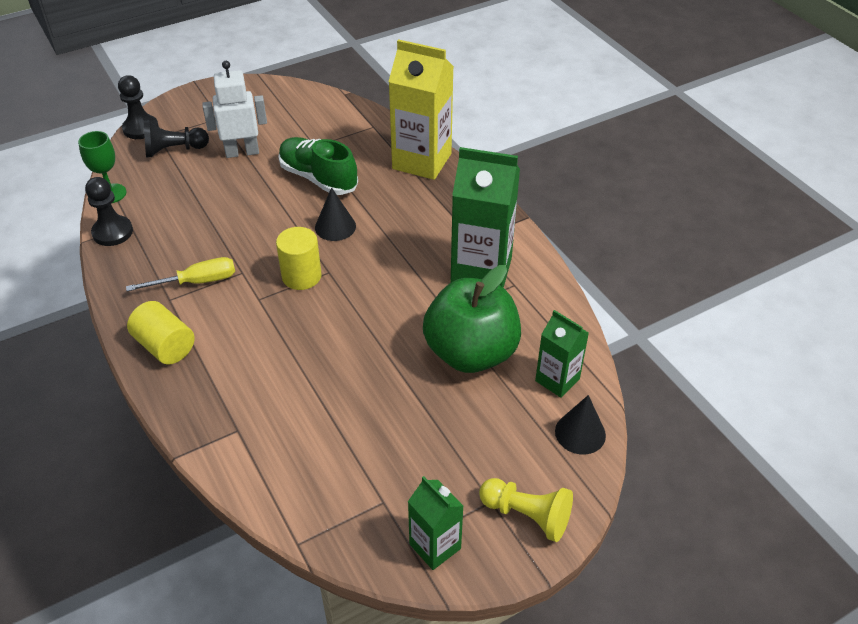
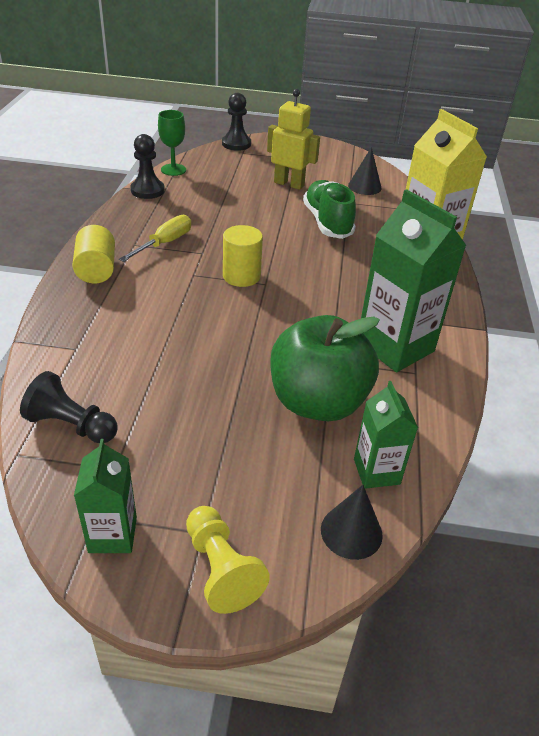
camera: 35 degrees right, 5 degrees down
(174, 150) = (243, 164): black pawn -> black pawn (71, 425)
(197, 282) = (164, 243): yellow screwdriver -> yellow screwdriver turned 75 degrees counterclockwise
(242, 152) = (289, 184): white robot -> yellow robot
(335, 227) = (304, 257): black cone -> black cone (364, 186)

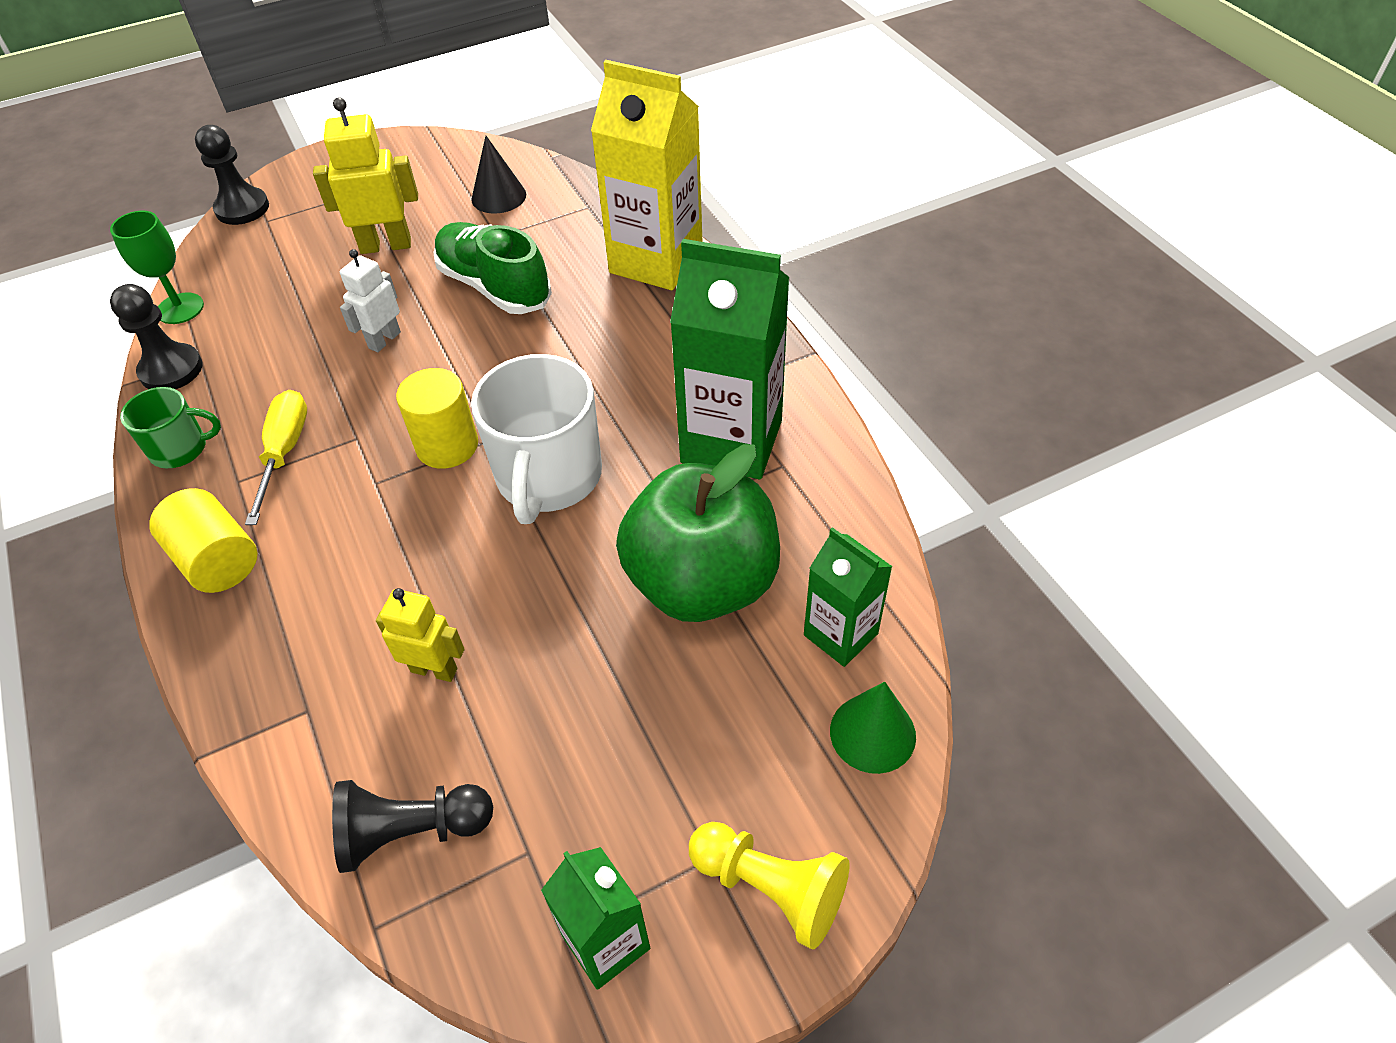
camera: 30 degrees left, 10 degrees up
(123, 221) = (180, 449): none -> green mug
(146, 364) = (434, 669): none -> yellow robot
(252, 220) = (384, 340): none -> white robot
(279, 313) = (548, 477): none -> white mug
(351, 532) = (872, 733): black cone -> green cone

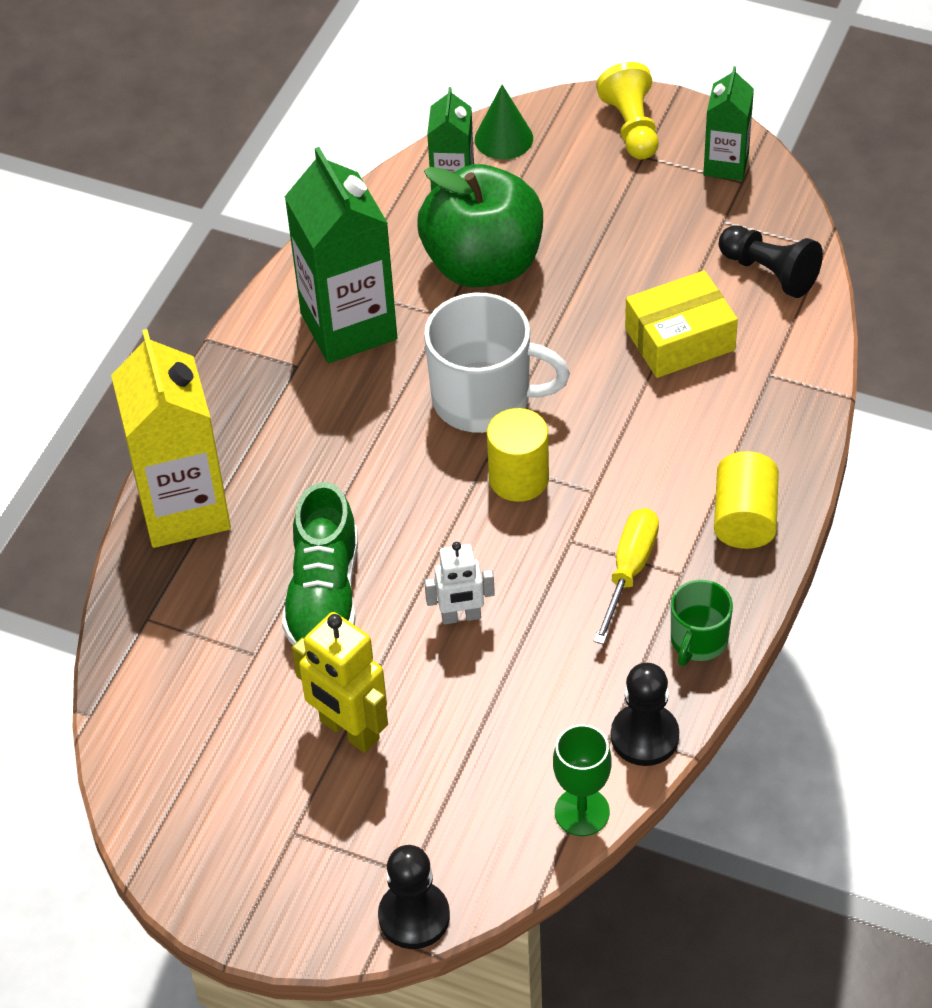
camera: 130 degrees left, 0 degrees up
(180, 449) = (698, 641): green mug -> green mug turned 105 degrees counterclockwise
(284, 452) = (629, 570): yellow screwdriver -> yellow screwdriver turned 150 degrees clockwise
(434, 669) = (679, 339): yellow robot -> yellow box
(498, 196) = (195, 703): black cone -> none
(548, 477) = (484, 399): white mug -> white mug turned 45 degrees clockwise

